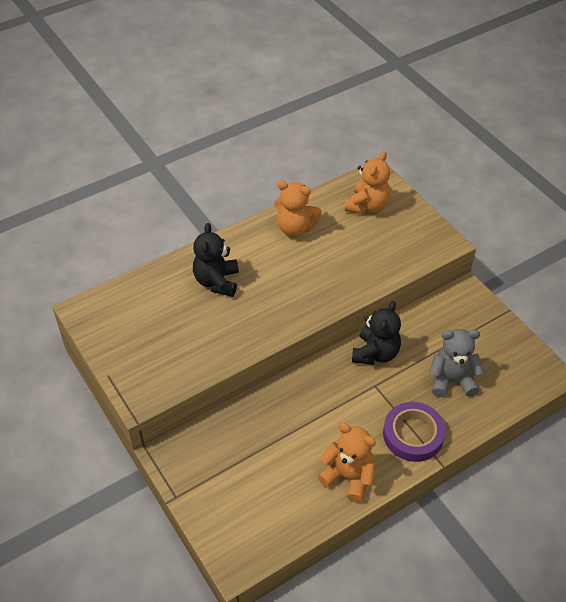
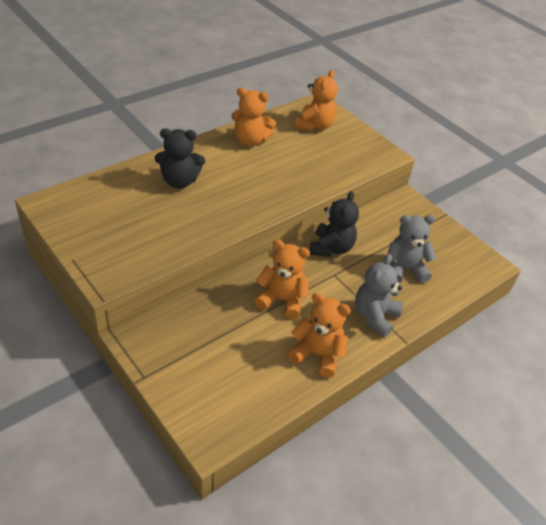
camera: 10 degrees left, 5 degrees down
(217, 281) = (179, 181): black teddy bear -> black teddy bear turned 90 degrees counterclockwise
(317, 414) = (282, 300): none -> orange teddy bear
(413, 435) = (375, 316): purple tape -> grey teddy bear

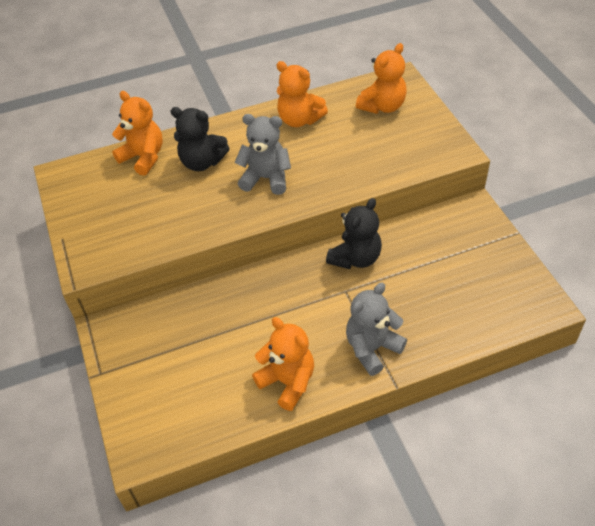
camera: 25 degrees right, 5 degrees up
(282, 300) = (274, 312): orange teddy bear -> orange teddy bear (143, 157)
(404, 269) = (432, 297): grey teddy bear -> grey teddy bear (266, 178)

